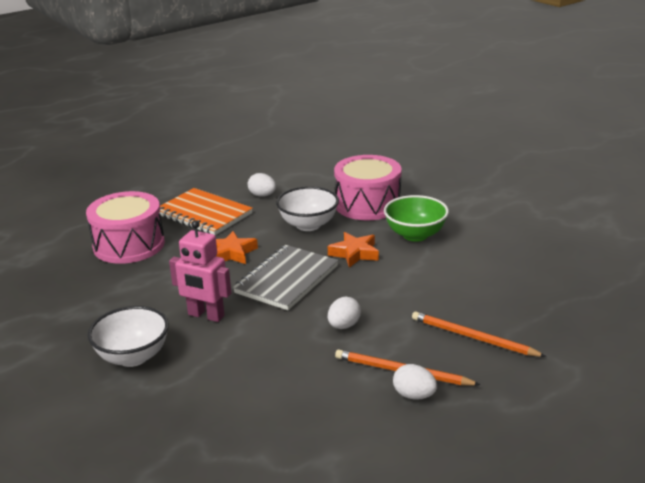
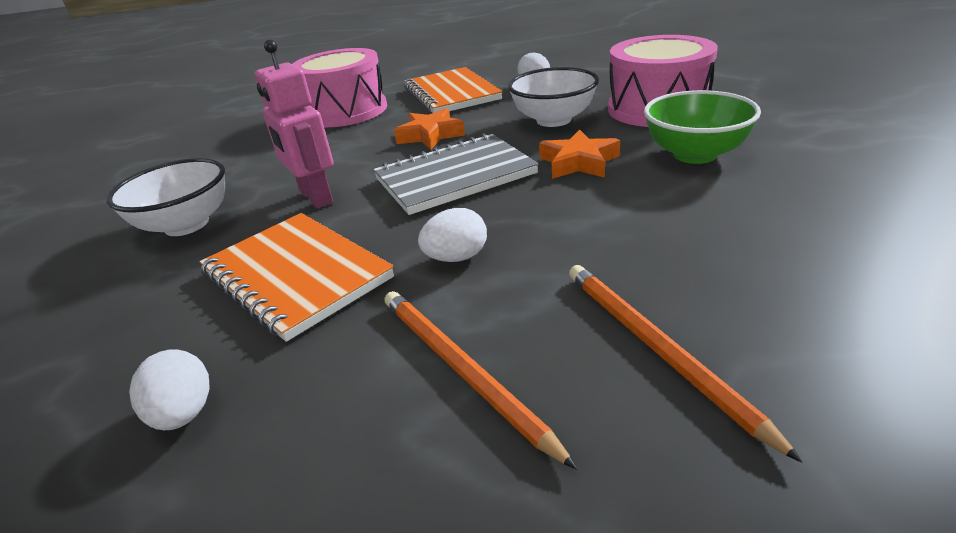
camera: 35 degrees right, 5 degrees up
(262, 361) = (296, 275): none -> orange notebook
(414, 395) = (432, 431): white egg -> white egg (185, 413)

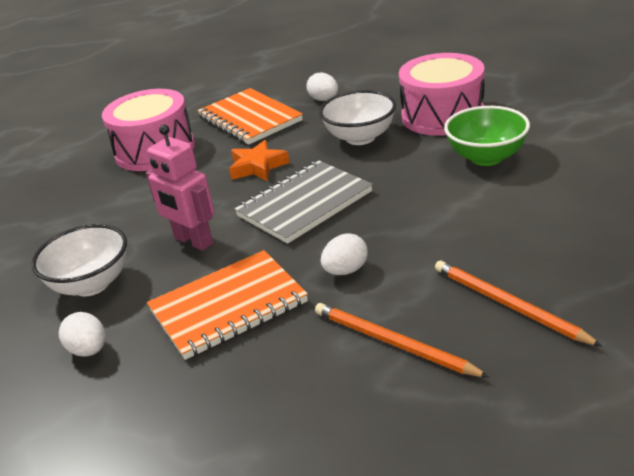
camera: 15 degrees left, 0 degrees up
(185, 413) = (220, 410): white egg -> white egg (89, 350)
(296, 275) = (228, 307): orange notebook -> orange notebook turned 60 degrees counterclockwise
(579, 162) = (400, 176): orange star -> none

